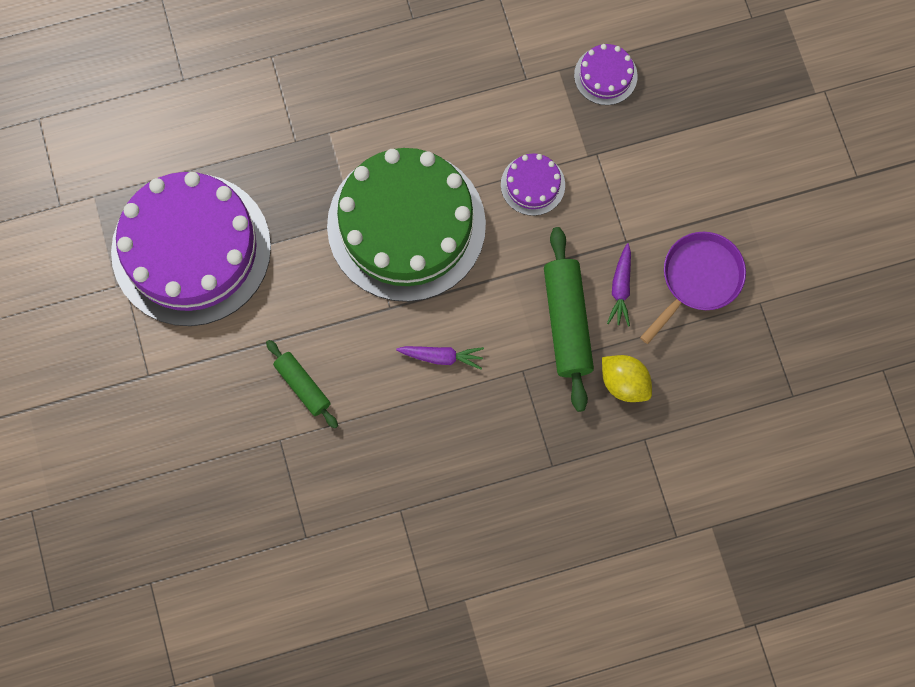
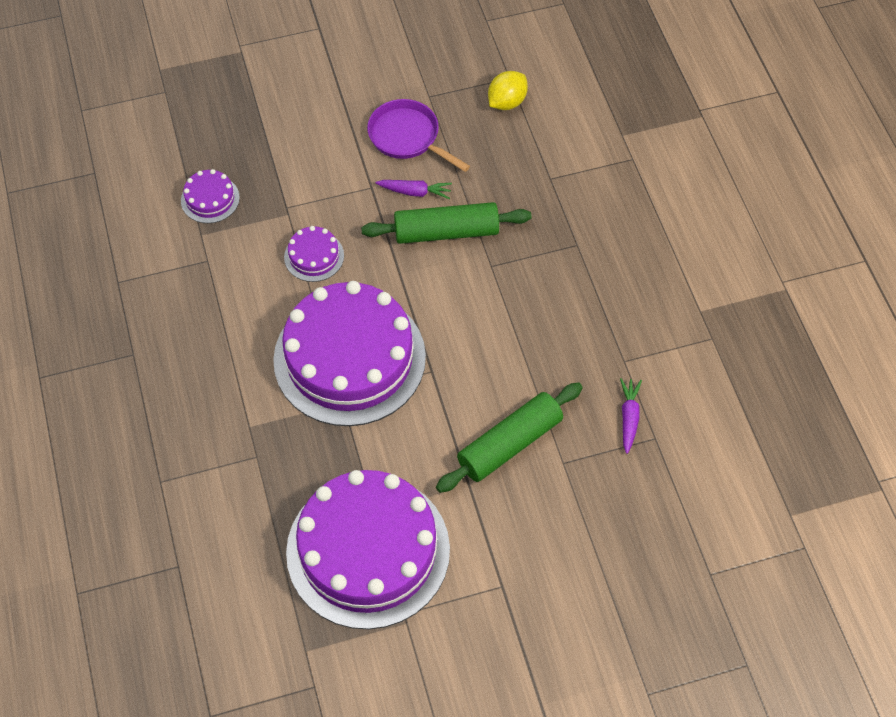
camera: 90 degrees left, 15 degrees down
(303, 386) = (509, 444): green rolling pin -> green rolling pin, size x1.69
(406, 225) = (349, 358): green cake -> purple cake
(442, 357) = (479, 328): purple carrot -> purple carrot (629, 417)
(624, 383) = (501, 191): yellow lemon -> yellow lemon (507, 102)

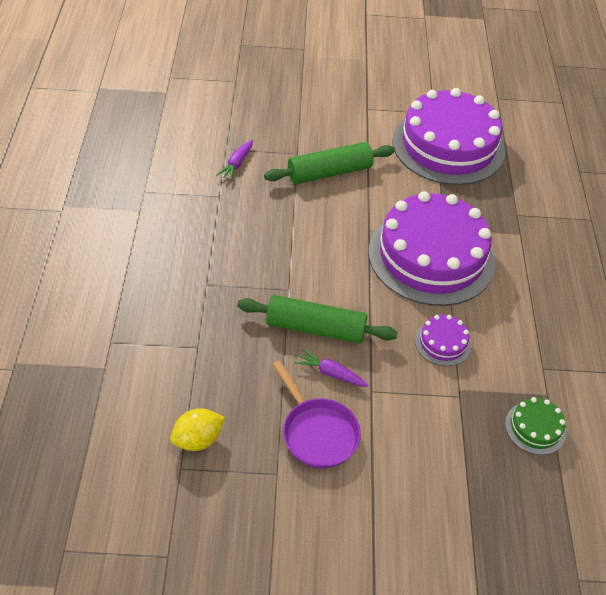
camera: 165 degrees left, 10 degrees down
(210, 199) = (535, 428): purple cake -> green cake

